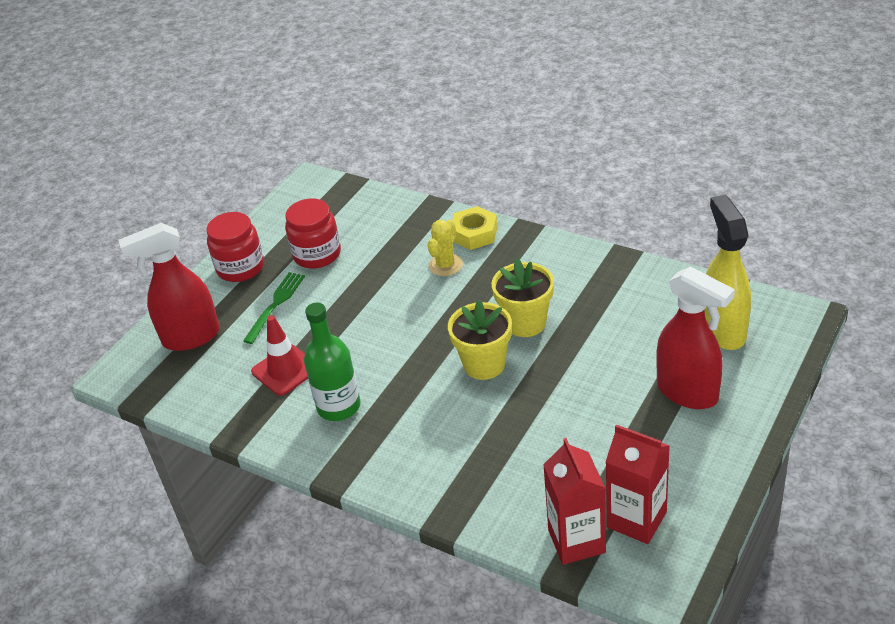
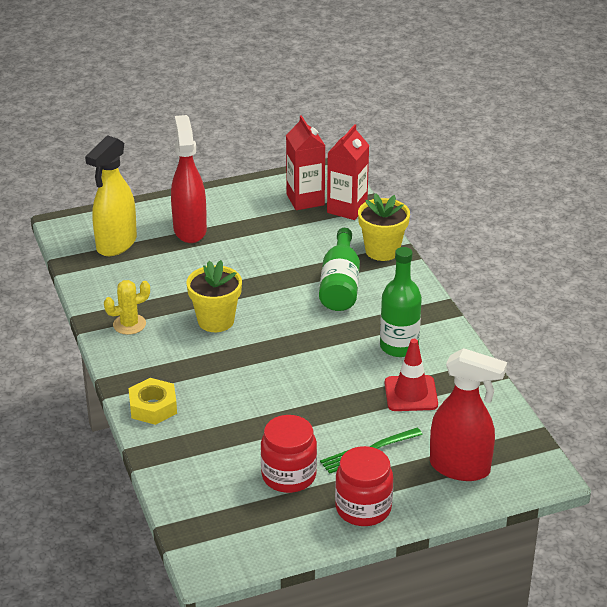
camera: 145 degrees left, 5 degrees down
(445, 265) = (208, 396): yellow cactus -> yellow cactus (129, 324)
(464, 434) = (340, 285): none -> green bottle
(484, 364) = (277, 313): yellow flower pot -> yellow flower pot (382, 250)

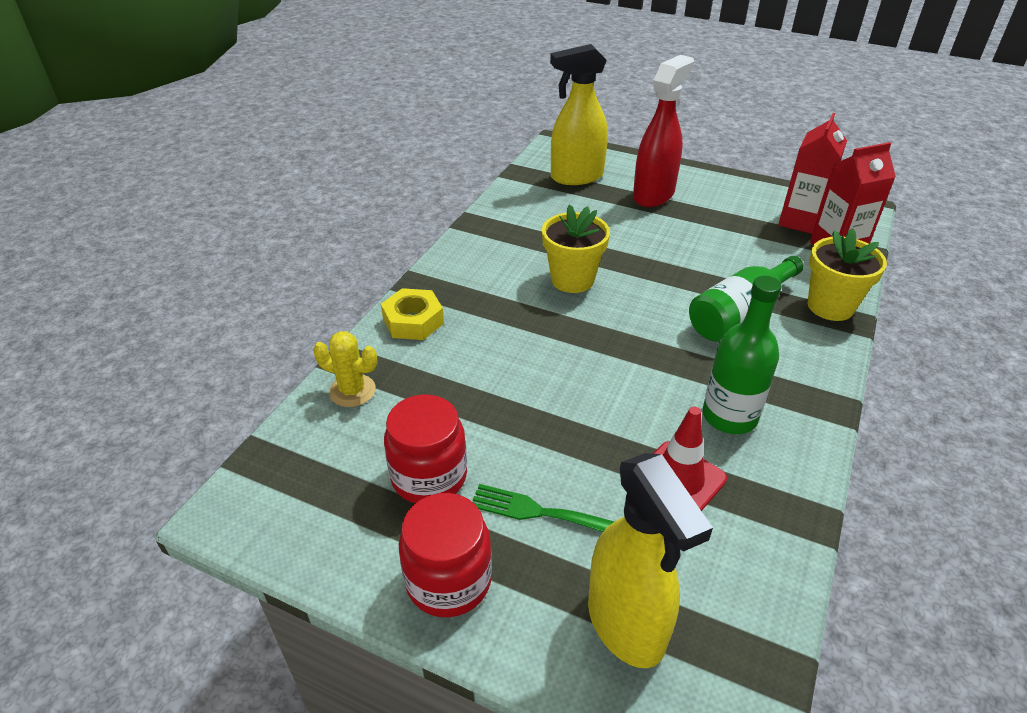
camera: 45 degrees right, 5 degrees up
(129, 324) = (496, 242): yellow cactus -> yellow cactus (352, 391)
(460, 468) = (626, 625): red spray bottle -> yellow spray bottle

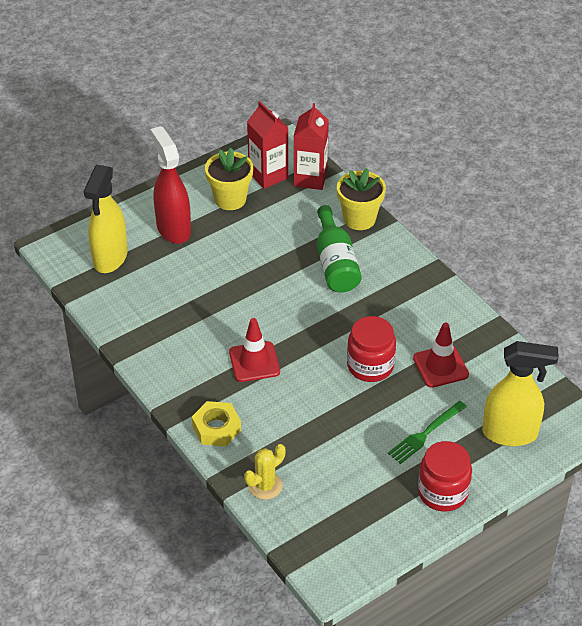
camera: 60 degrees left, 5 degrees up
(429, 476) = (366, 473): red jar -> red jar (370, 366)
(531, 311) = (254, 362): none -> red traffic cone
(572, 279) = (237, 324): yellow flower pot -> yellow flower pot (230, 199)
(729, 416) = (412, 319): green bottle -> none

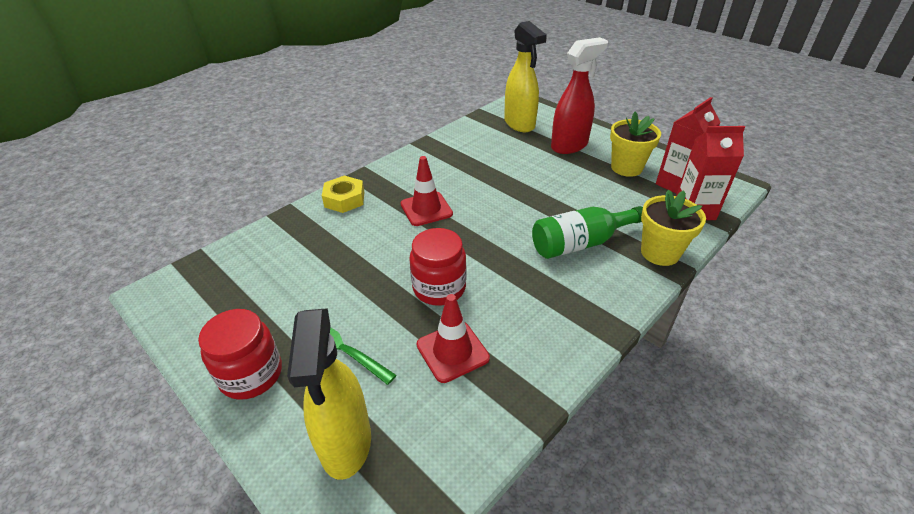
camera: 80 degrees right, 5 degrees down
(110, 258) = (519, 124): yellow spray bottle -> yellow spray bottle turned 120 degrees counterclockwise
(265, 486) = (277, 235): yellow cactus -> none

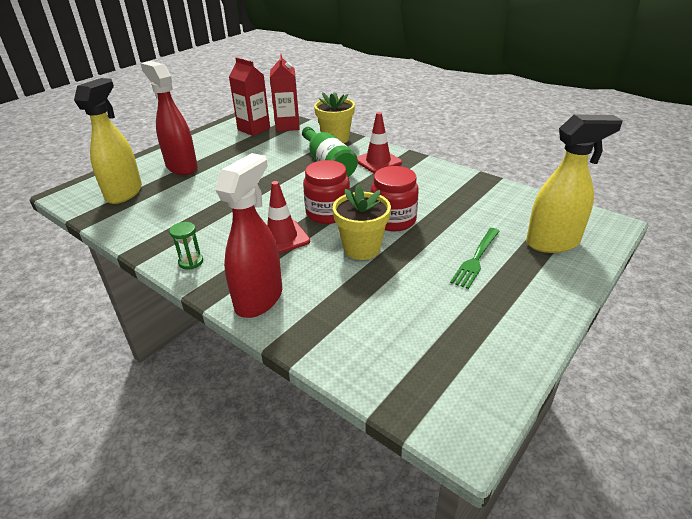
camera: 95 degrees left, 5 degrees down
(251, 374) = (528, 304): red jar -> red jar (328, 213)
(344, 199) = (259, 299): yellow nut -> red spray bottle
(405, 165) = (191, 262): none -> green hourglass
(452, 351) = (456, 209): red traffic cone -> red traffic cone (378, 161)
(519, 124) = (124, 193): yellow spray bottle -> yellow spray bottle turned 45 degrees counterclockwise
(626, 168) = (227, 145): yellow flower pot -> yellow flower pot (362, 248)

